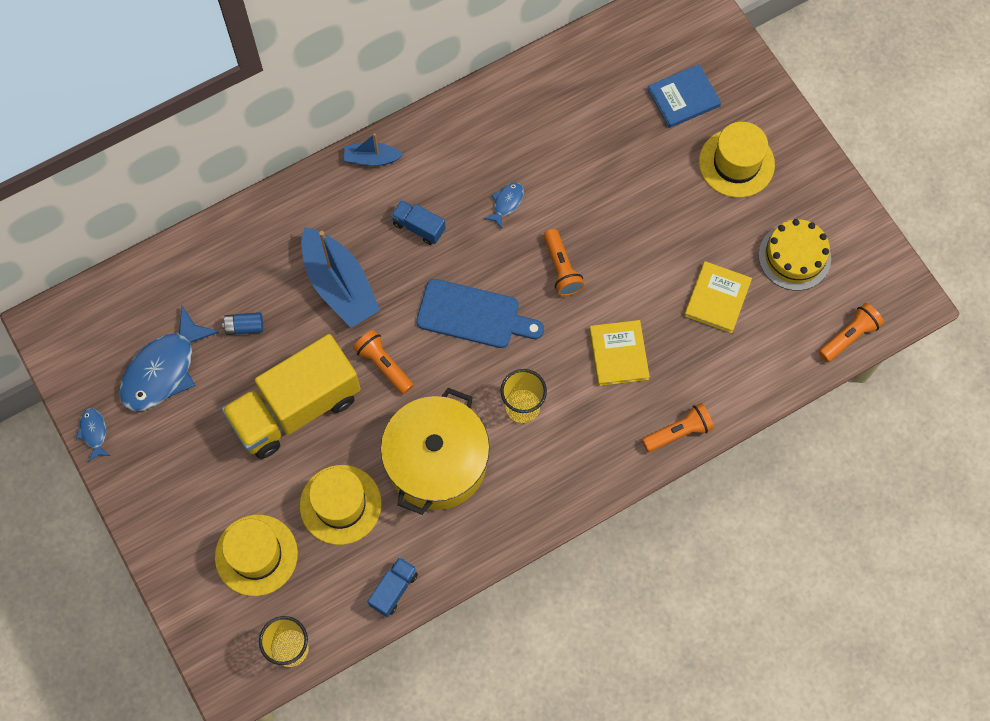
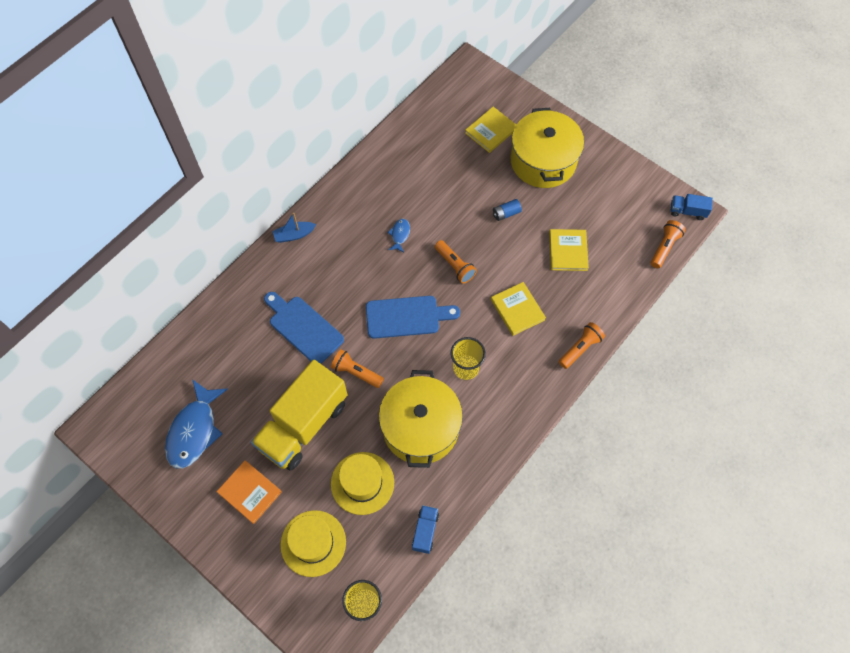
camera: 20 degrees left, 5 degrees down
(94, 432) = (156, 495): blue fish -> none
(203, 467) = (250, 492): none -> orange book
(244, 327) = (244, 379): blue battery -> blue battery (506, 213)
(339, 285) = (303, 328): blue boat -> blue cutting board
(419, 227) = (345, 270): blue truck -> blue truck (687, 211)
(683, 98) = (491, 131): blue book -> yellow book
(736, 163) = (543, 161): yellow hat -> yellow pot
(794, 256) = (606, 208): yellow cake -> none

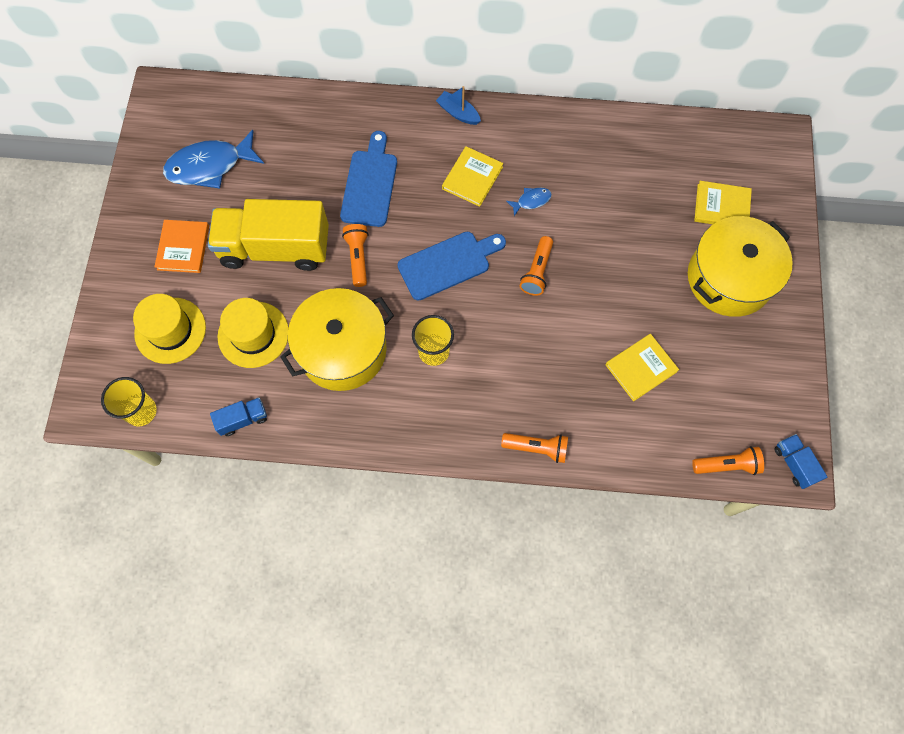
camera: 55 degrees right, 5 degrees up
(407, 317) = (448, 264): blue cutting board -> blue cutting board turned 75 degrees counterclockwise
(506, 213) = (635, 281): blue battery -> none
(517, 310) = (534, 360): yellow book -> yellow book (472, 178)

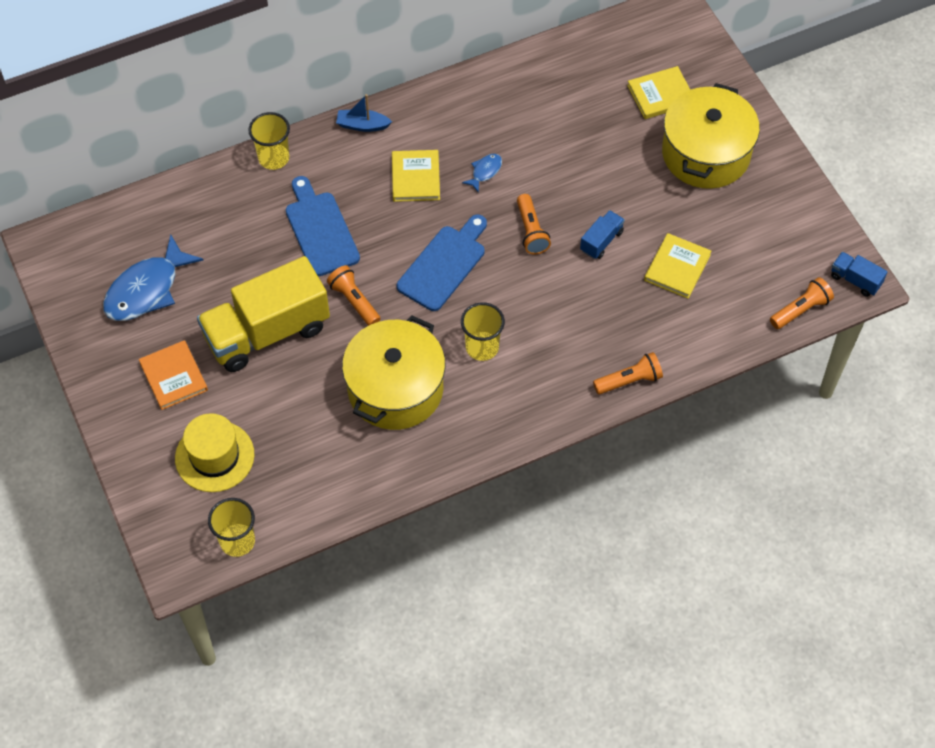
camera: 30 degrees left, 10 degrees down
(243, 419) = (342, 497): blue truck -> blue truck (601, 241)
(253, 334) = (300, 419): yellow hat -> none
(372, 106) = (273, 158): none -> yellow cup

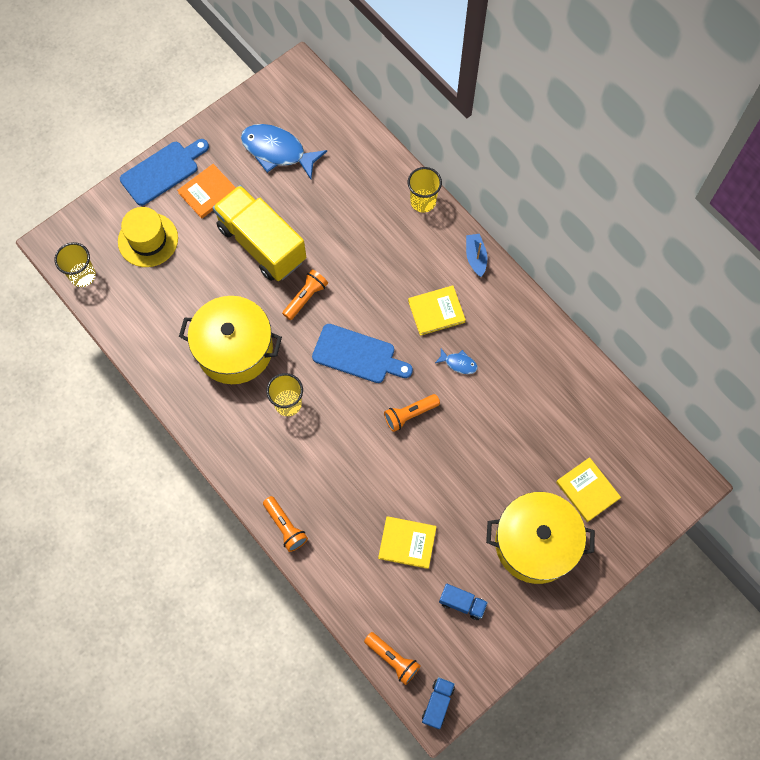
camera: 75 degrees right, 10 degrees up
(320, 230) = (365, 254): blue cutting board -> blue cutting board (163, 171)
(601, 241) = (416, 474): blue truck -> blue truck (462, 603)

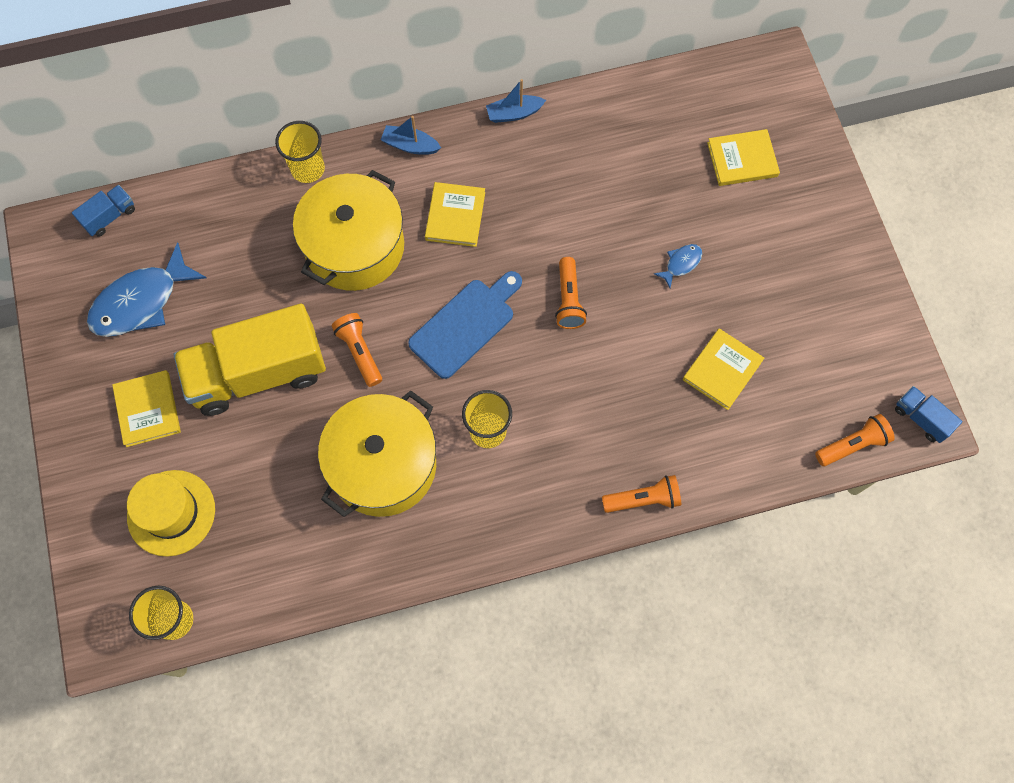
camera: 65 degrees left, 0 degrees up
(163, 171) = (82, 454): blue cutting board -> none
(208, 192) = (148, 409): orange book -> yellow book
(458, 363) = (532, 221): blue fish -> blue fish (681, 264)
(462, 603) = (817, 343): blue truck -> blue truck (110, 217)
(535, 543) = (779, 237): yellow pot -> yellow pot (355, 247)
(538, 314) = (514, 113): none -> blue boat

